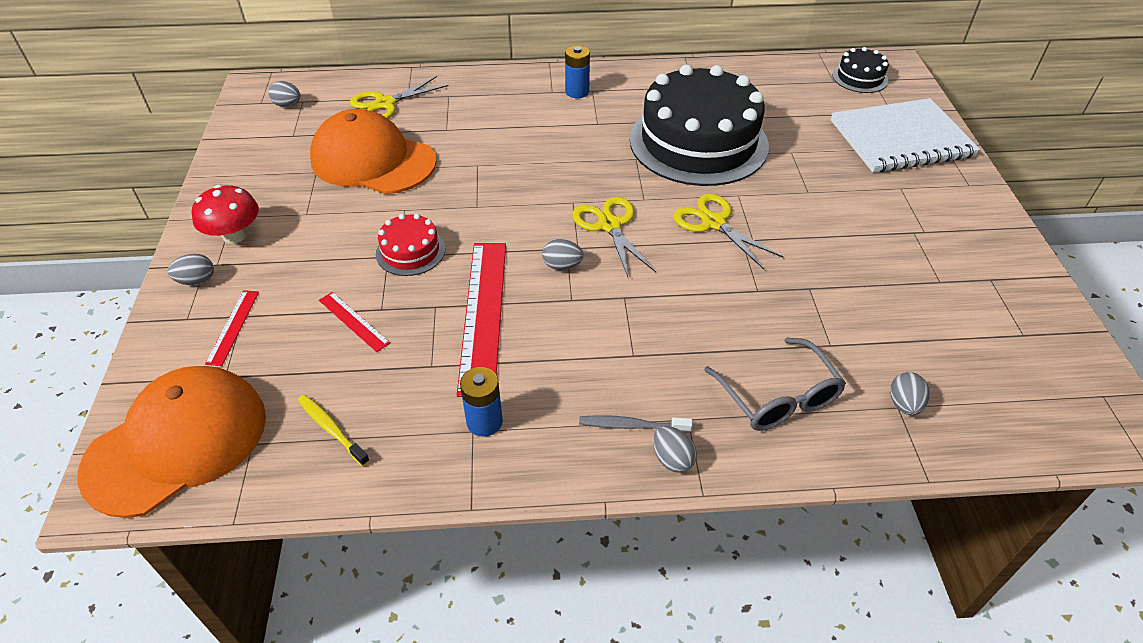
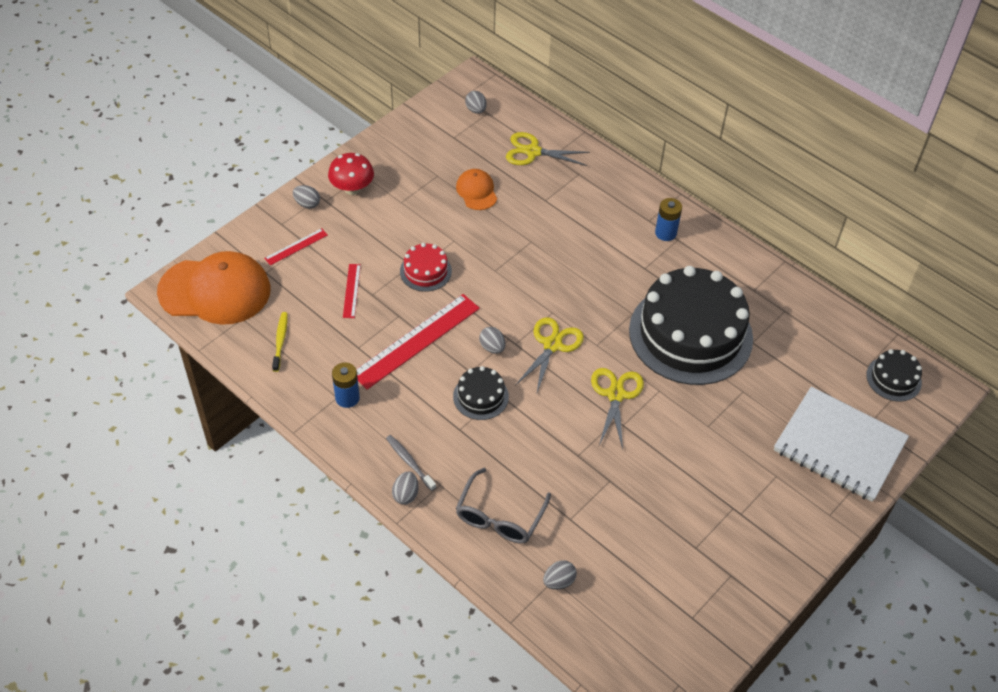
camera: 45 degrees right, 5 degrees up
(373, 160) = (476, 191): orange cap -> orange cap, size x0.49
(611, 312) = (480, 396): none -> black cake

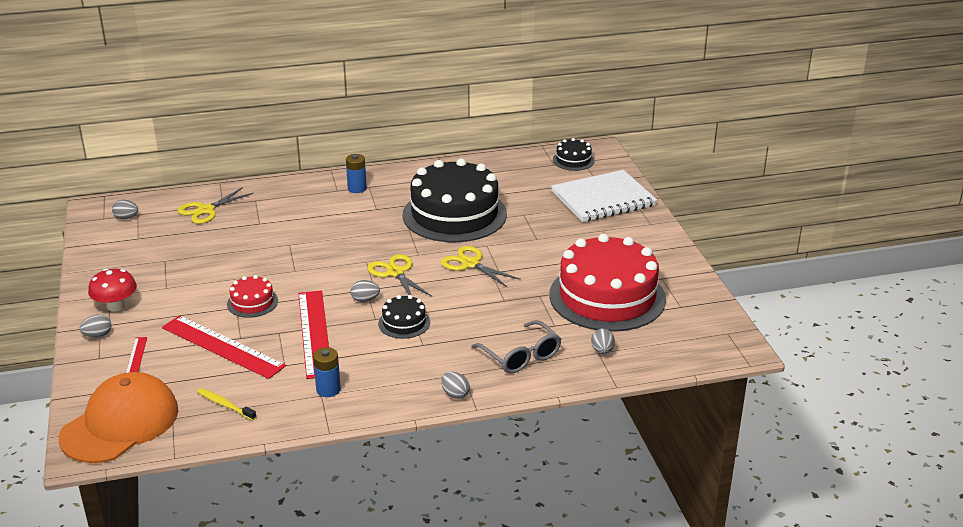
camera: 55 degrees left, 20 degrees down
(351, 290) = (222, 346): red ruler -> red ruler, size x2.10
(409, 462) = (426, 381): grey toothbrush -> none
(476, 191) = (207, 249): orange cap -> none
(655, 541) = (607, 297): none -> red cake

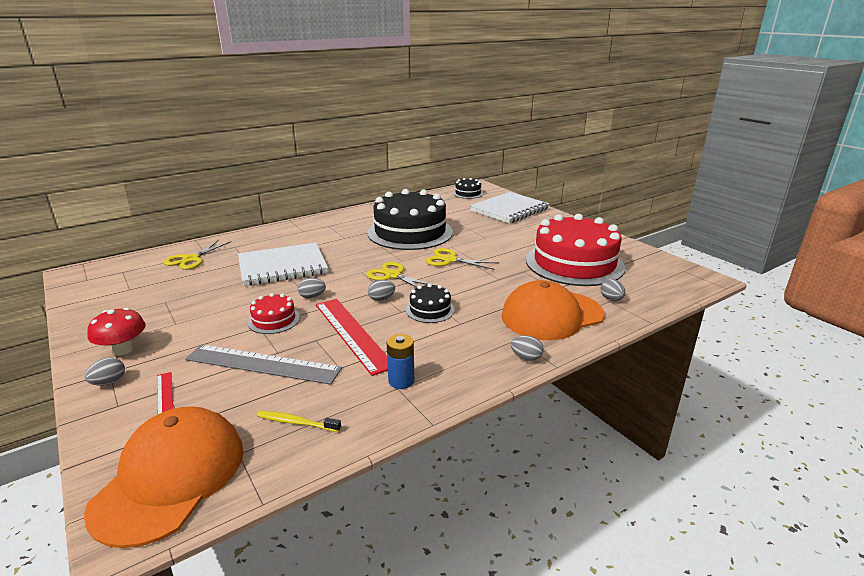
camera: 20 degrees left, 5 degrees down
(126, 218) = (111, 276): grey egg -> grey egg (312, 297)
(222, 346) = (262, 364): red ruler -> grey ruler
(291, 238) = (282, 266): none -> white notebook
(357, 188) = (319, 228): blue battery -> none
(520, 356) = (552, 315): grey glasses -> orange cap

